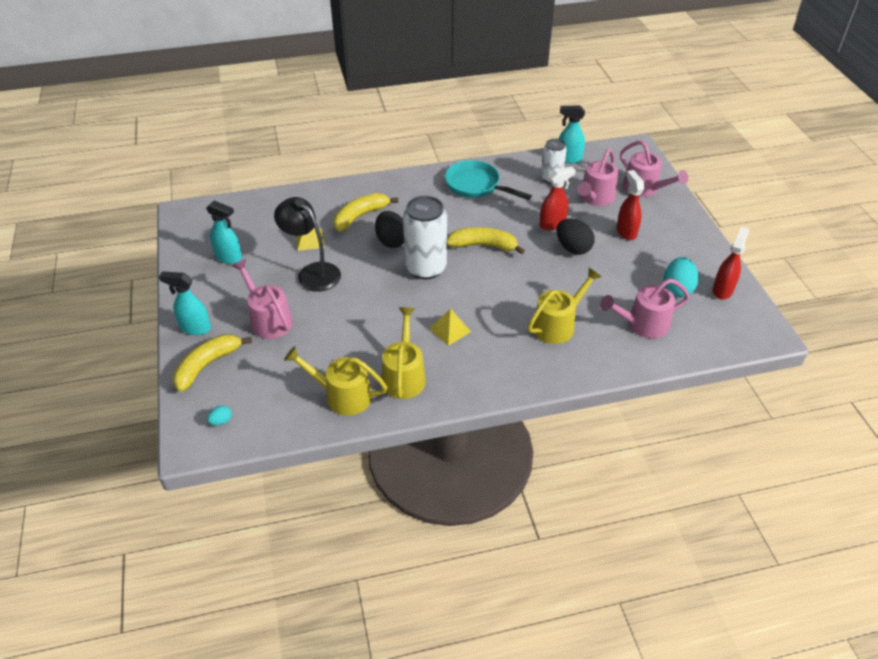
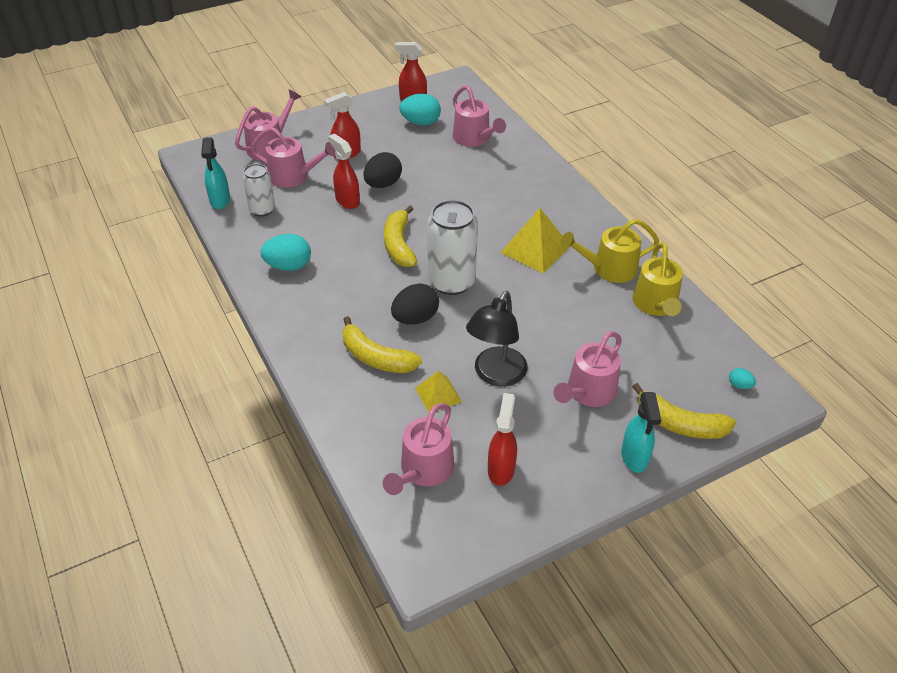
camera: 105 degrees left, 0 degrees up
(229, 258) = (501, 469): turquoise spray bottle -> red spray bottle
(250, 223) = (423, 470): none -> pink watering can
(450, 330) = (535, 249): yellow pyramid -> yellow pyramid, size x1.66
(476, 186) = (288, 266): turquoise pan -> turquoise egg
(557, 325) = (497, 184): yellow watering can -> none

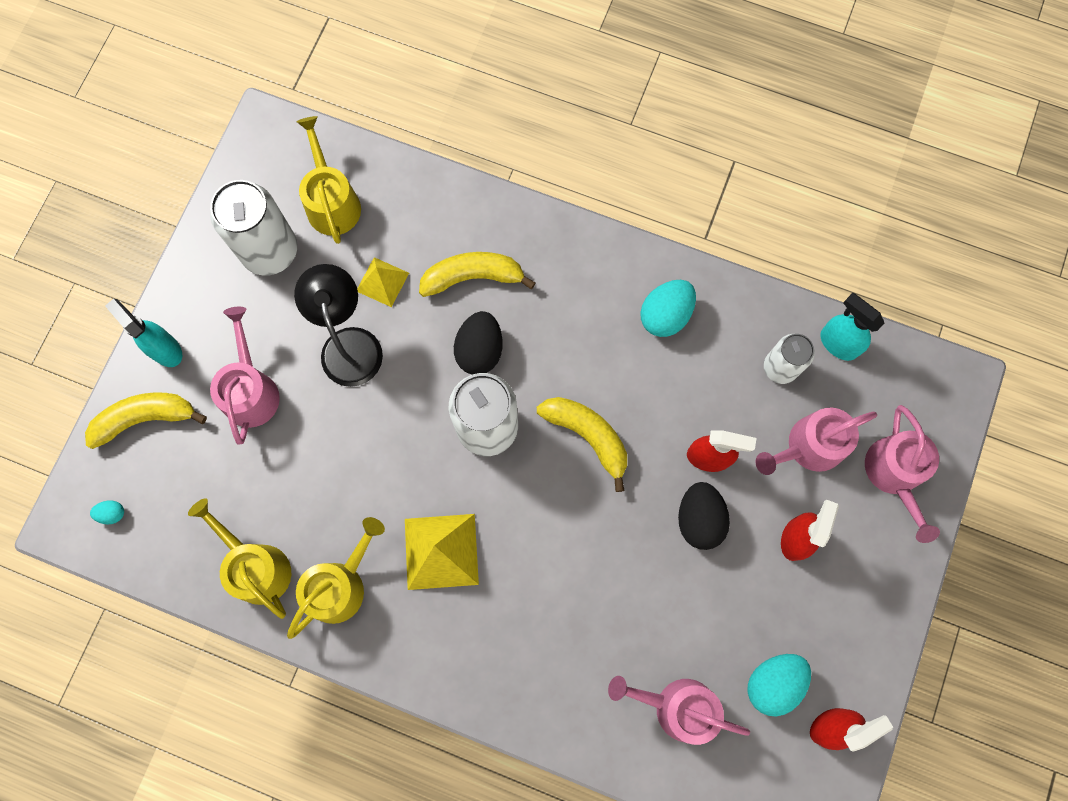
camera: 140 degrees right, 30 degrees up
(423, 470) = (332, 202): pink watering can -> yellow watering can
(501, 469) = (270, 251): red spray bottle -> white can

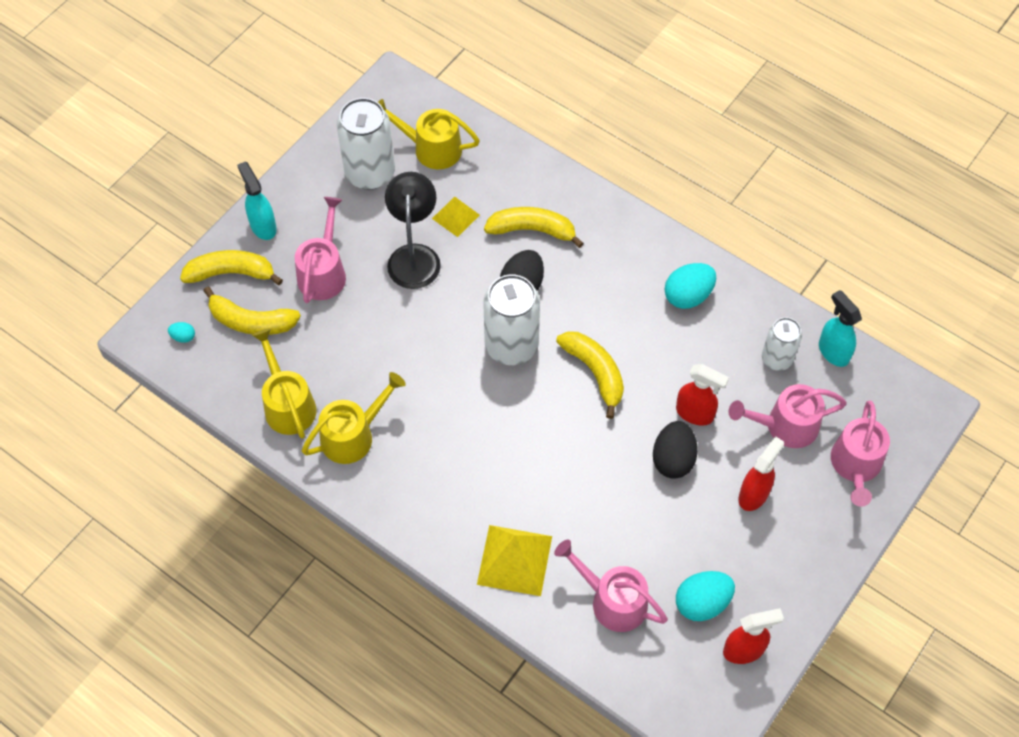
camera: 15 degrees right, 15 degrees down
(185, 473) = (251, 321): none -> yellow banana
(332, 202) = (431, 148): yellow watering can -> yellow watering can turned 75 degrees counterclockwise
(441, 551) = (445, 430): yellow pyramid -> yellow pyramid (514, 560)

